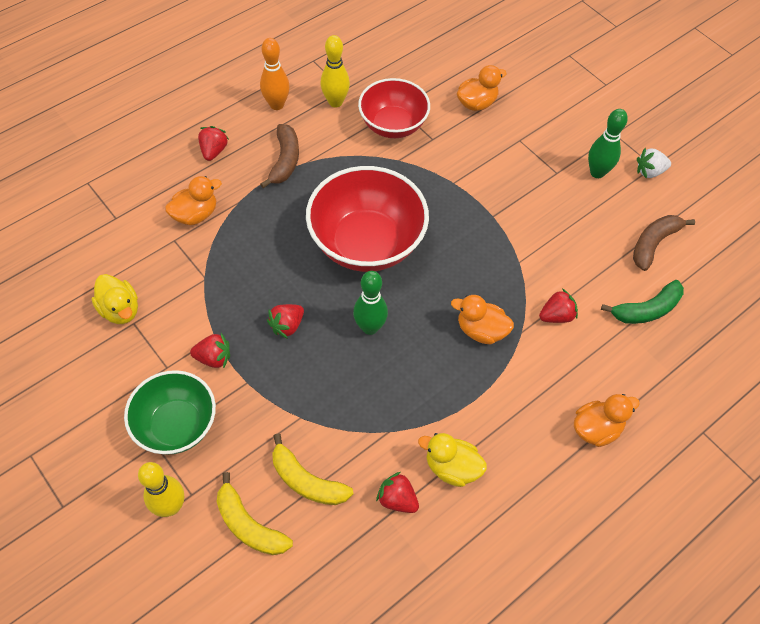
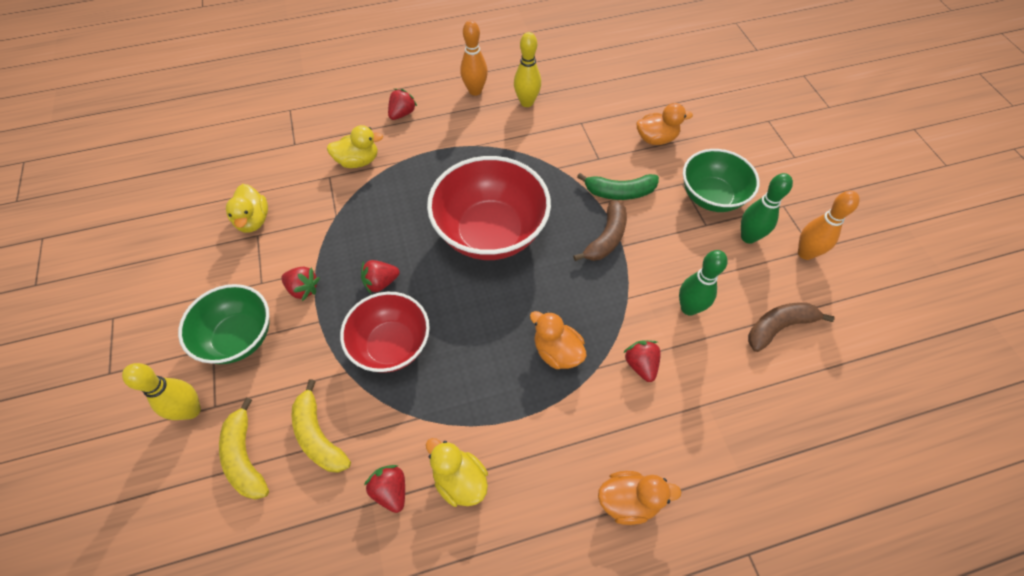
camera: 25 degrees right, 0 degrees up
(195, 214) = (358, 161): orange duck -> yellow duck
(285, 161) = (457, 139): brown banana -> brown banana (606, 238)
(370, 327) = (453, 310): green bowling pin -> green bowling pin (689, 308)
(393, 125) = (568, 136): red bowl -> red bowl (391, 345)
(550, 145) = (711, 197): none -> green bowl
(556, 316) = (641, 365): red strawberry -> red strawberry turned 105 degrees counterclockwise
(646, 310) = (741, 393): green banana -> green banana (619, 192)
(649, 172) = (805, 253): white strawberry -> orange bowling pin

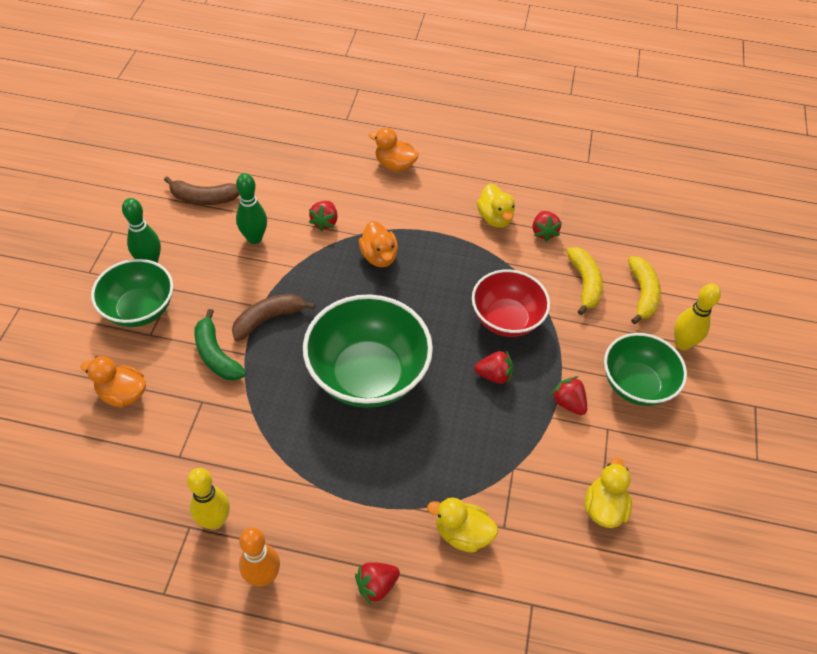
camera: 155 degrees left, 5 degrees down
(490, 232) = (367, 375): red bowl -> green bowl
(619, 192) = (216, 355): green banana -> green banana turned 150 degrees counterclockwise
(805, 253) = (121, 231): orange bowling pin -> none

